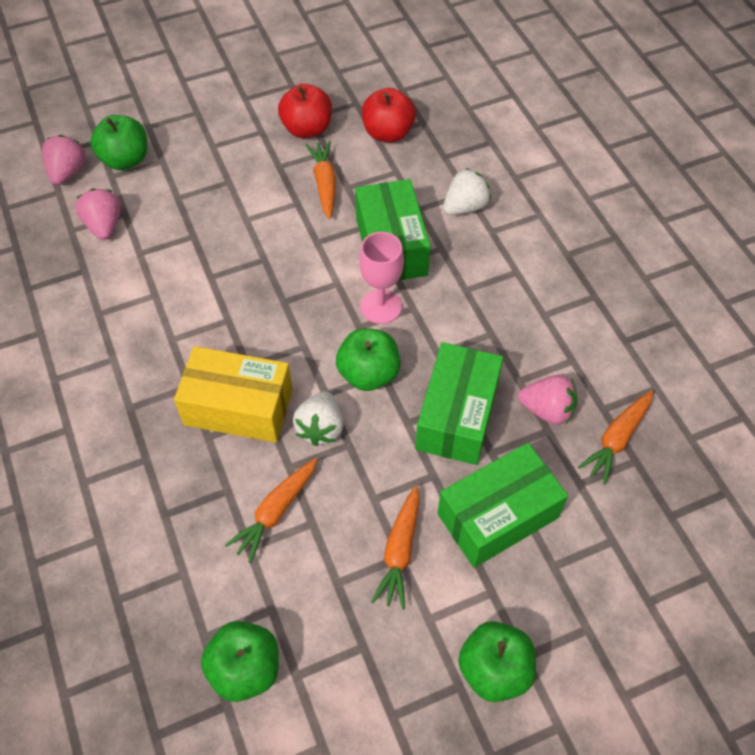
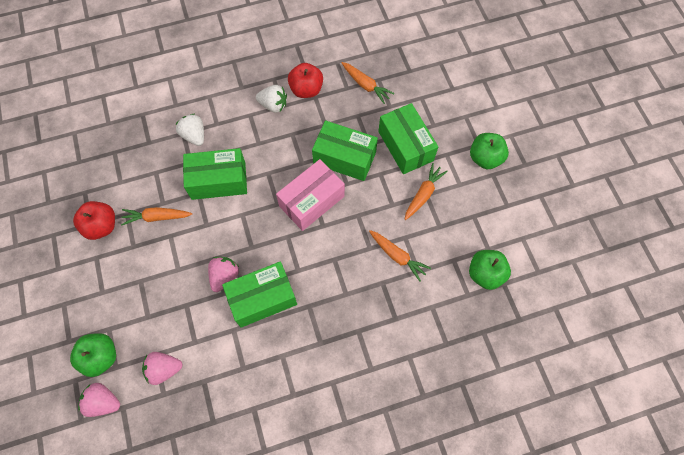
camera: 85 degrees left, 10 degrees up
(201, 324) = (262, 298): none -> green box
(238, 407) = (327, 276): yellow box -> none
(320, 428) = (346, 230): white strawberry -> white strawberry (273, 105)
(368, 373) = (311, 201): green apple -> pink box
(381, 306) = (264, 190): pink goblet -> none
(388, 133) = (119, 174): red apple -> red apple (306, 90)
(400, 551) = (423, 194): orange carrot -> orange carrot turned 75 degrees counterclockwise
(547, 410) = (345, 114): pink strawberry -> pink strawberry (224, 276)

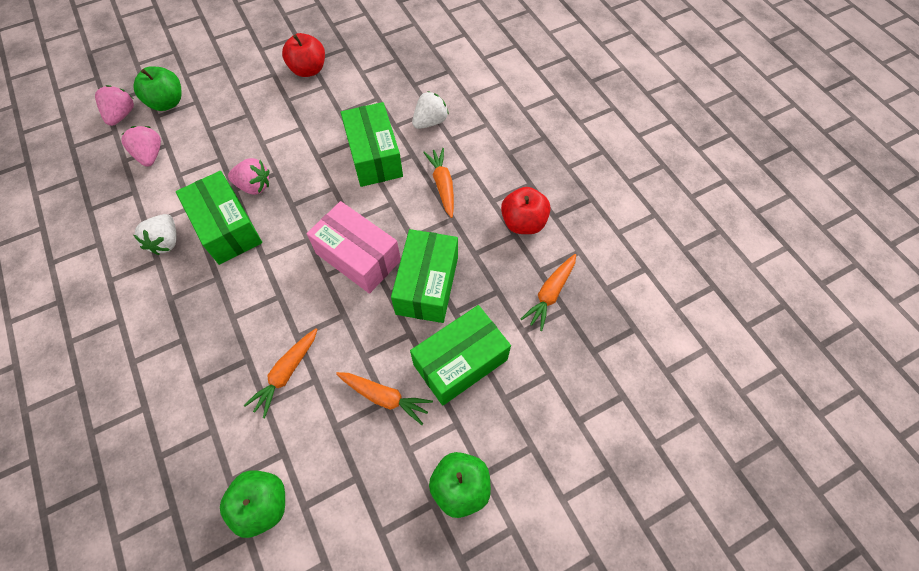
camera: 80 degrees right, 5 degrees down
(157, 217) = (322, 111): orange carrot -> orange carrot (442, 185)
(273, 105) = (490, 190): white strawberry -> white strawberry (166, 242)

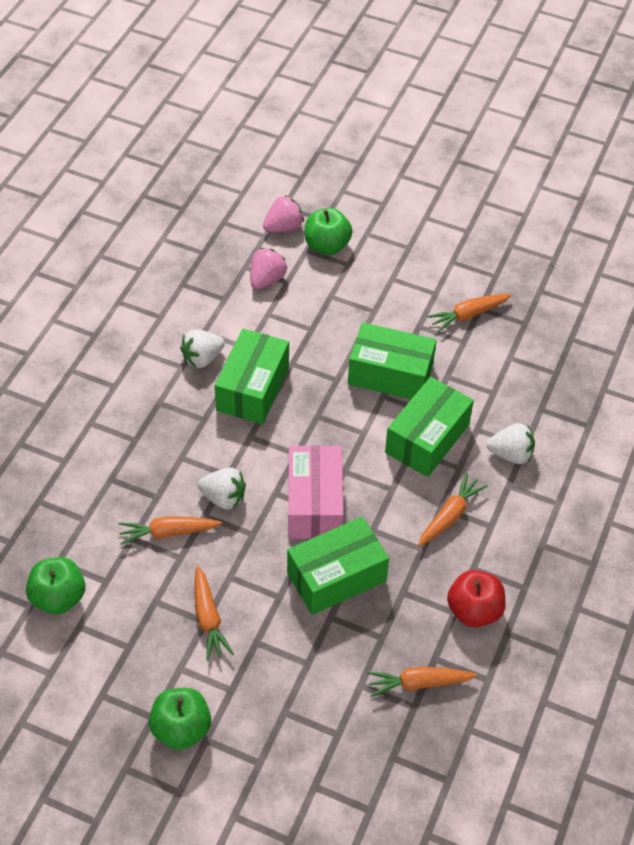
camera: 50 degrees right, 10 degrees down
(254, 186) = (309, 374): pink strawberry -> none
(295, 312) = (223, 498): none -> white strawberry
(308, 70) = (468, 315): red apple -> orange carrot
(460, 362) = (287, 654): green box -> green box (390, 374)

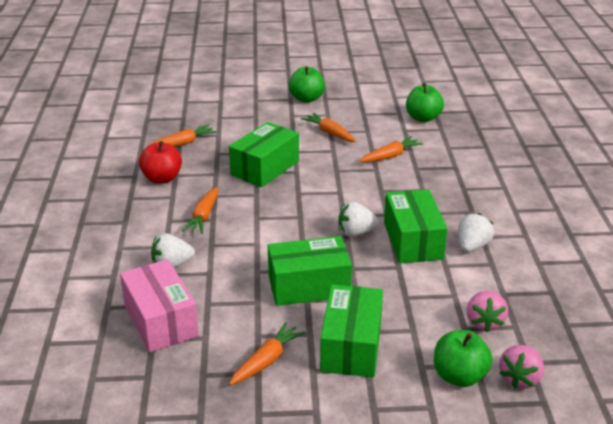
camera: 155 degrees right, 20 degrees down
(223, 498) = (372, 180): white strawberry -> white strawberry (356, 233)
(314, 504) = (307, 194): pink box -> pink box (161, 320)
(427, 439) = (248, 254): green box -> green box (351, 346)

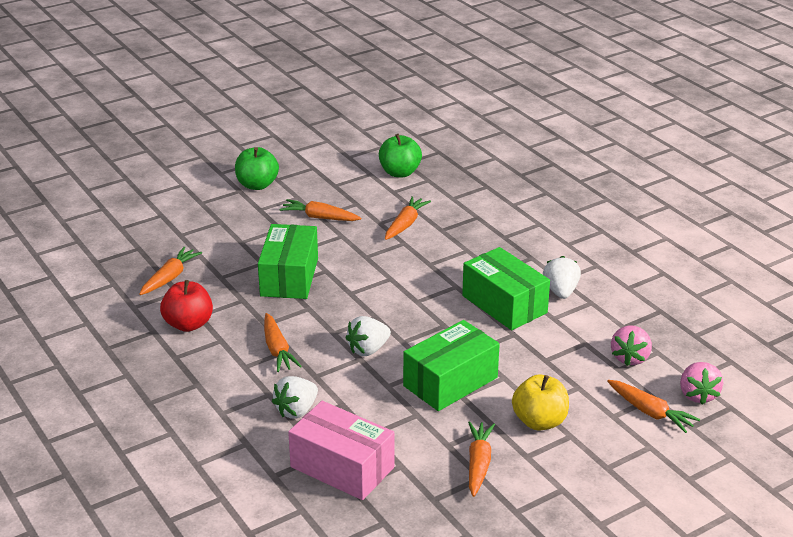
camera: 30 degrees left, 0 degrees up
(351, 346) = (539, 421): green box -> yellow apple
(356, 233) = (445, 314): white strawberry -> white strawberry (368, 349)
(459, 376) = (650, 412): green apple -> orange carrot
(484, 322) = (630, 358): pink strawberry -> pink strawberry turned 45 degrees clockwise

